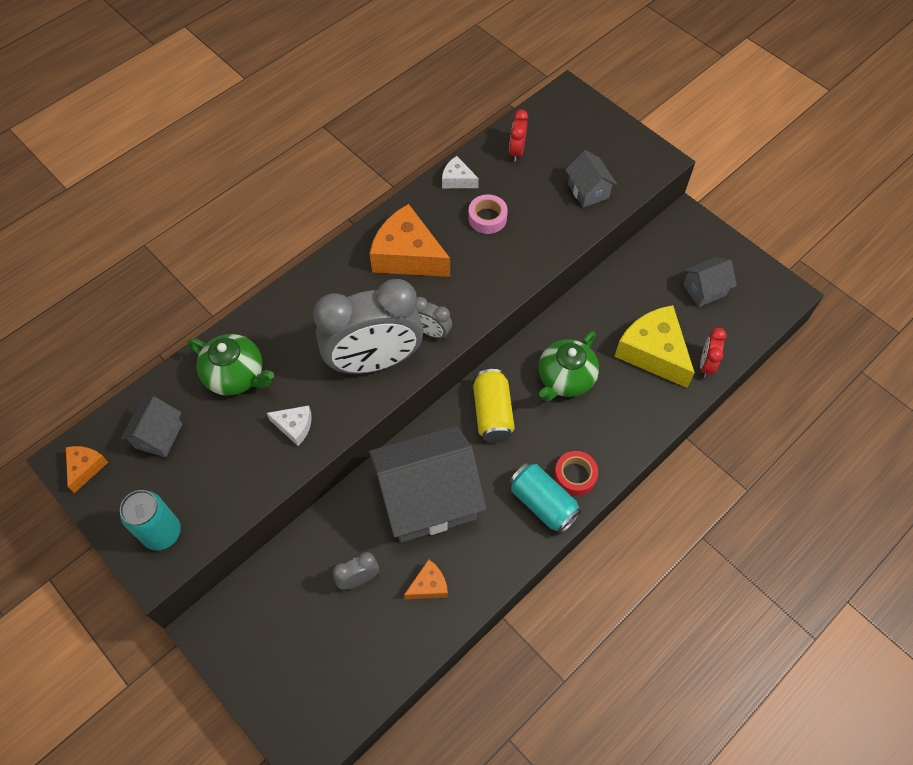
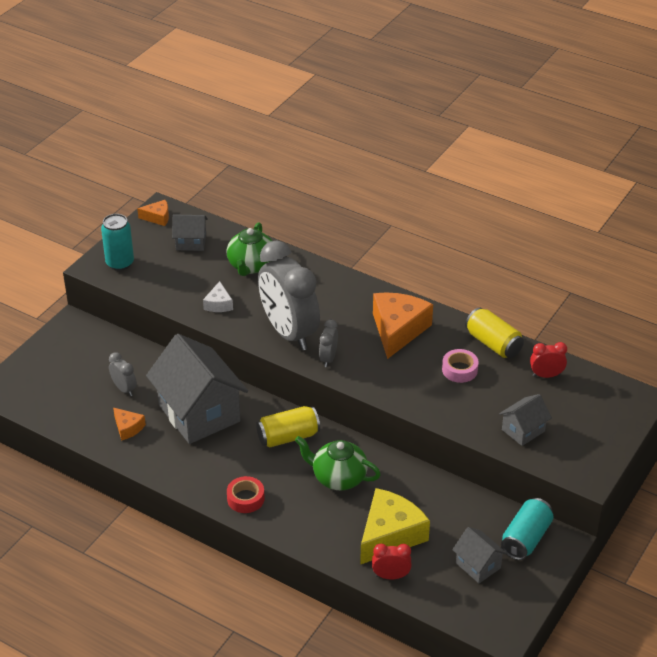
camera: 75 degrees right, 20 degrees down
(457, 180) = (493, 344): white cheese -> yellow can
(543, 503) = (214, 482): turquoise can -> turquoise can (526, 539)

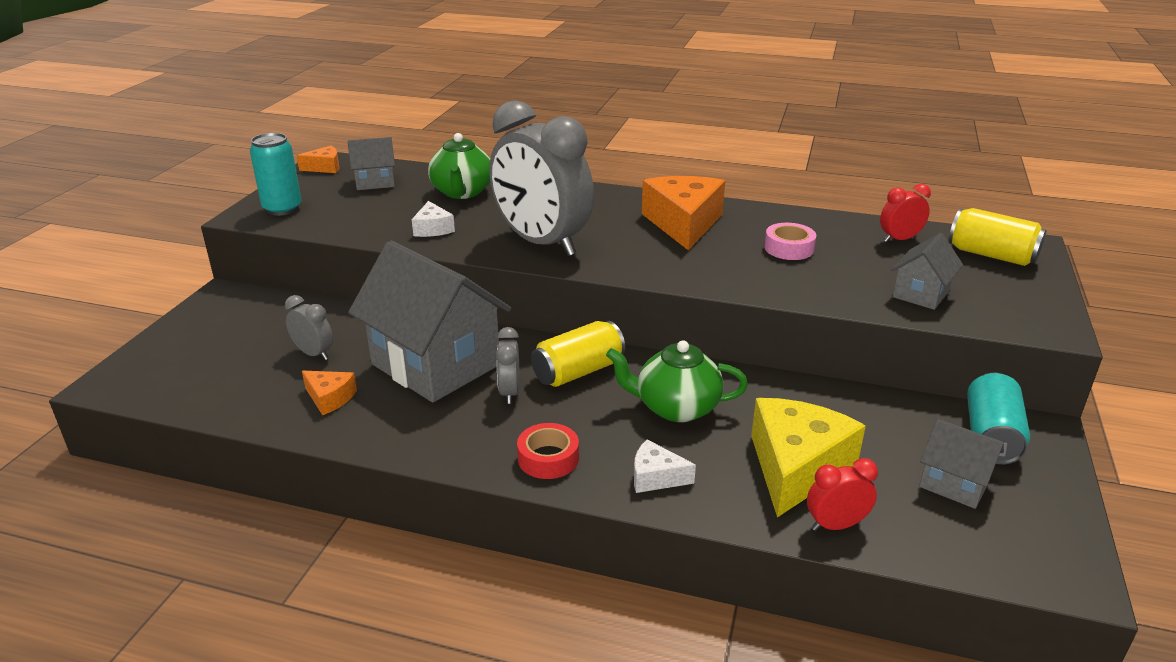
camera: 15 degrees left, 10 degrees down
(303, 524) = (656, 477): none -> white cheese
(328, 358) = (609, 260): grey clock -> grey clock (509, 392)
(493, 344) = (810, 221): yellow can -> yellow can (991, 255)

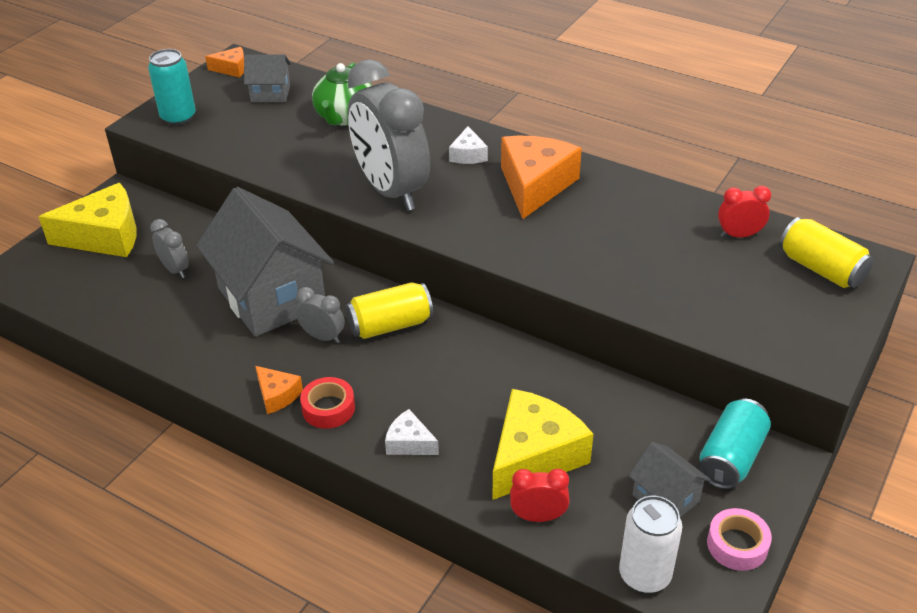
camera: 15 degrees right, 10 degrees up
(219, 334) = (105, 236): none -> yellow cheese
(330, 398) = (174, 318): orange cheese -> orange cheese (277, 395)
(432, 229) = (300, 160): white cheese -> white cheese (468, 155)
(509, 392) = (323, 337): grey clock -> grey clock turned 105 degrees clockwise
(676, 408) = (459, 377): green teapot -> none
(789, 248) = (621, 231): pink tape -> pink tape (737, 545)
(921, 294) = (717, 305): grey house -> none
(982, 562) = (644, 575): none -> white can

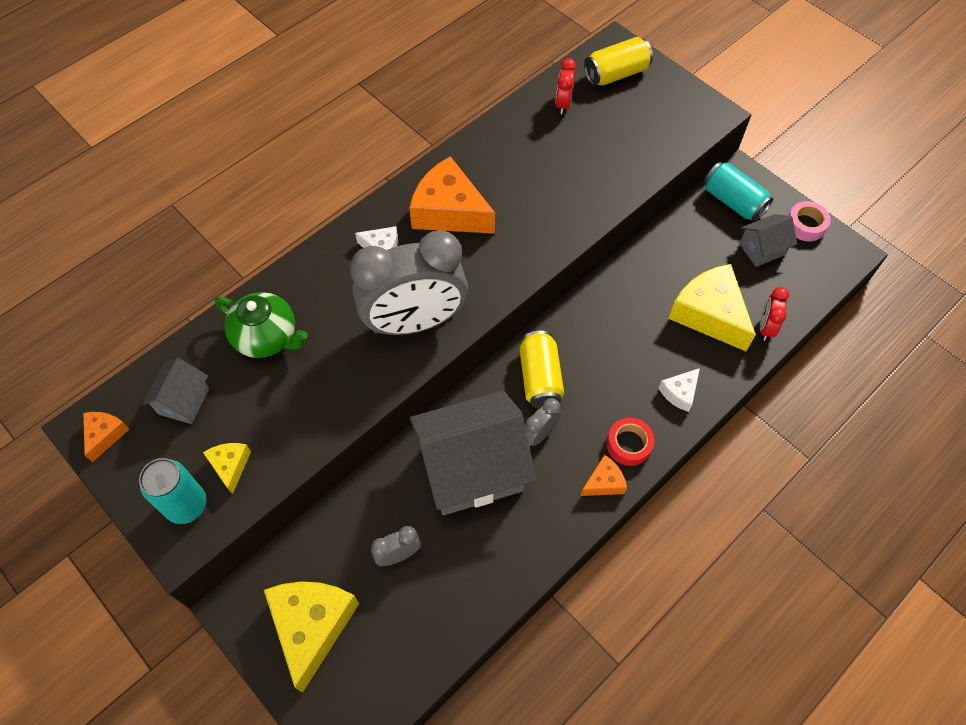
camera: 75 degrees left, 20 degrees up
(216, 128) = (230, 466): none -> yellow cheese
(644, 575) = (822, 281): white can -> none

